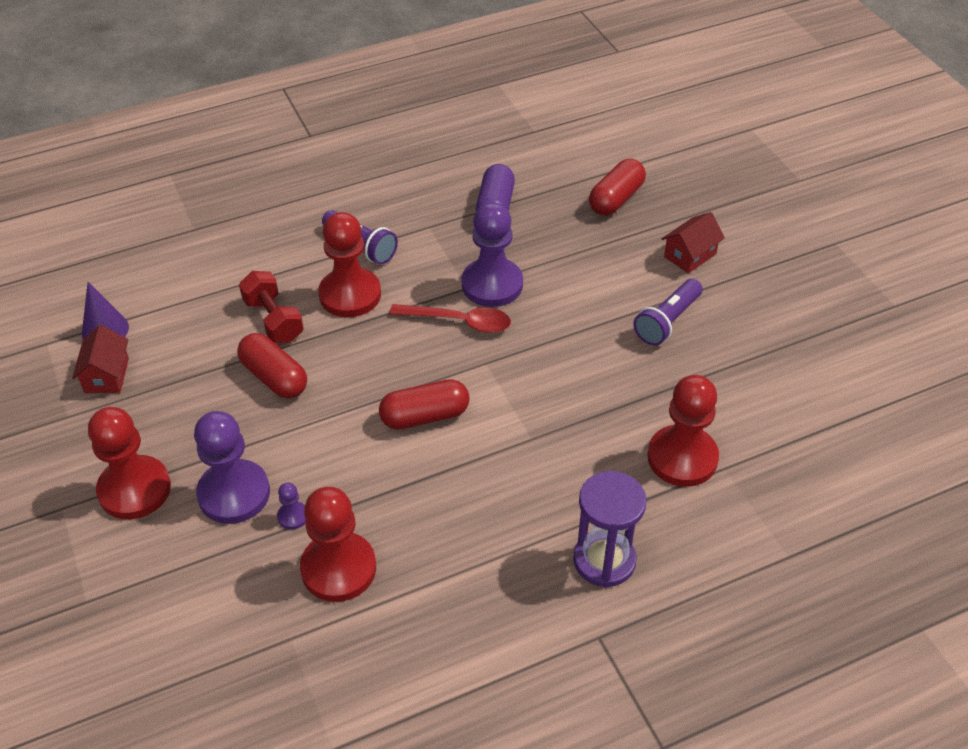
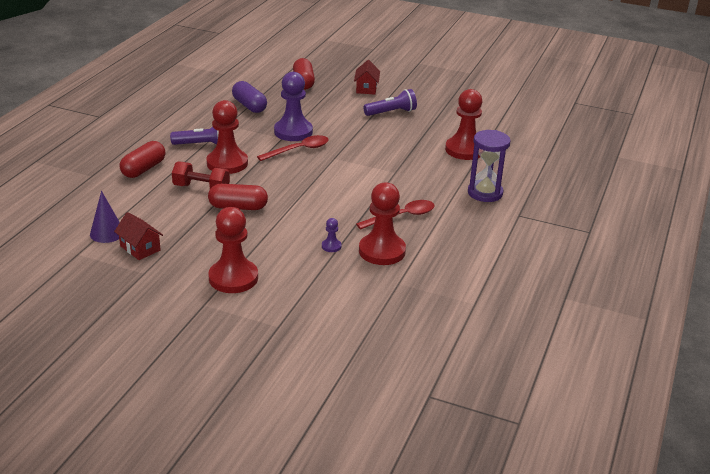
camera: 45 degrees left, 15 degrees down
(234, 494) = (289, 254): purple pawn -> none
(425, 416) = (336, 186): red capsule -> red capsule (143, 169)
(437, 525) = (401, 217): none -> red spoon
(667, 321) = (391, 112): purple flashlight -> purple flashlight turned 105 degrees counterclockwise

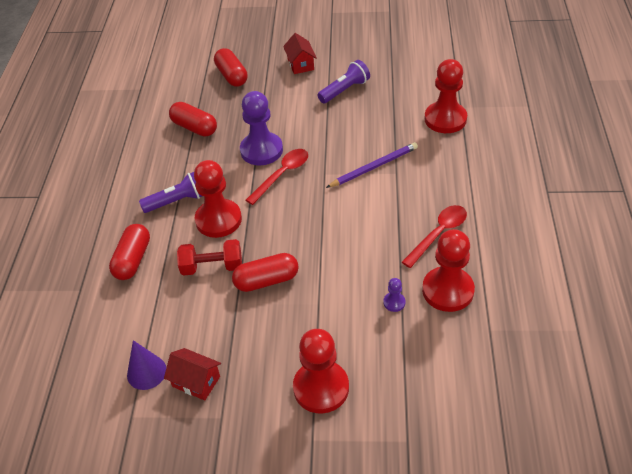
camera: 15 degrees left, 15 degrees up
(249, 106) = (194, 127): purple capsule -> red capsule
(379, 164) = (374, 167): none -> purple pencil
(485, 193) = (498, 172): purple hourglass -> none

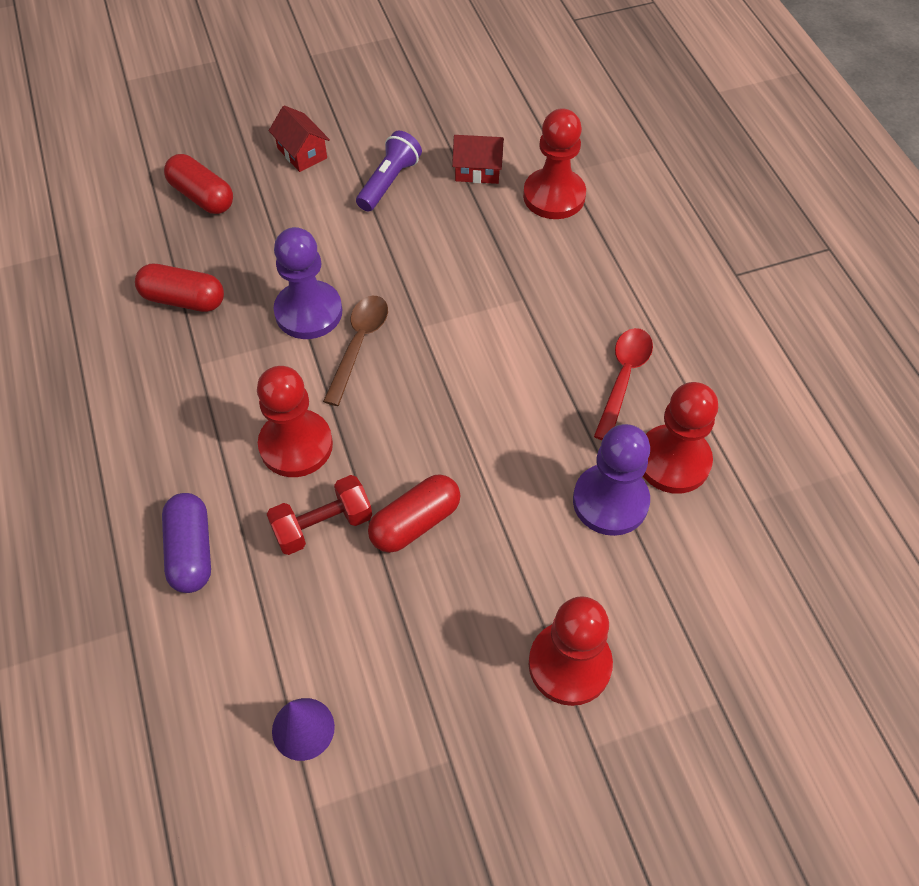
camera: 25 degrees left, 10 degrees up
(133, 260) = (191, 551): red capsule -> purple capsule
(177, 201) = (215, 432): purple flashlight -> none
(196, 381) = (386, 717): red house -> red house (478, 170)
(282, 175) = (359, 345): red spoon -> brown spoon
(374, 167) = (488, 297): purple pencil -> none
(394, 302) = (610, 501): purple pawn -> purple pawn, size x2.34

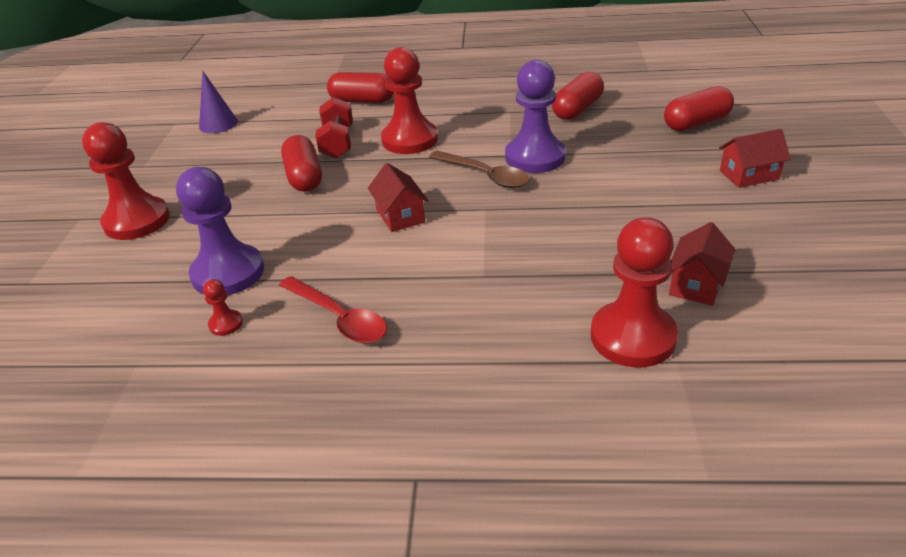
camera: 115 degrees right, 20 degrees down
(191, 551) = (362, 100): purple capsule -> red capsule
(389, 182) = (691, 219): purple flashlight -> none
(459, 393) = (400, 215): none -> red house
(673, 461) = (226, 324): red pawn -> red pawn, size x0.43

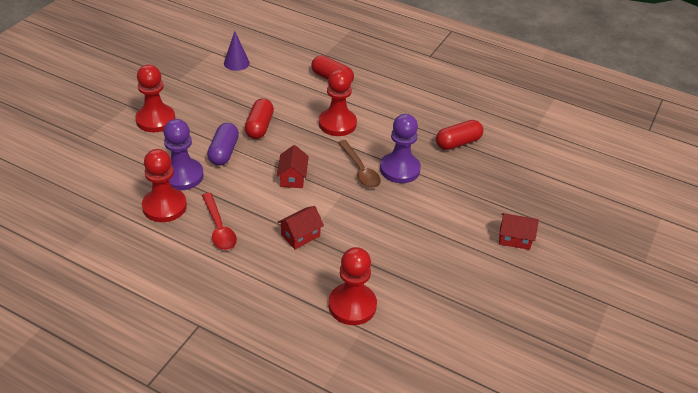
camera: 20 degrees right, 5 degrees up
(226, 324) = (164, 206): red pawn -> red pawn, size x2.34
(273, 222) = (223, 152): none -> purple capsule
(337, 143) = (294, 108): red dumbbell -> none
(696, 123) = (522, 186): red capsule -> none
(696, 284) = (413, 292): red house -> red house (300, 235)

